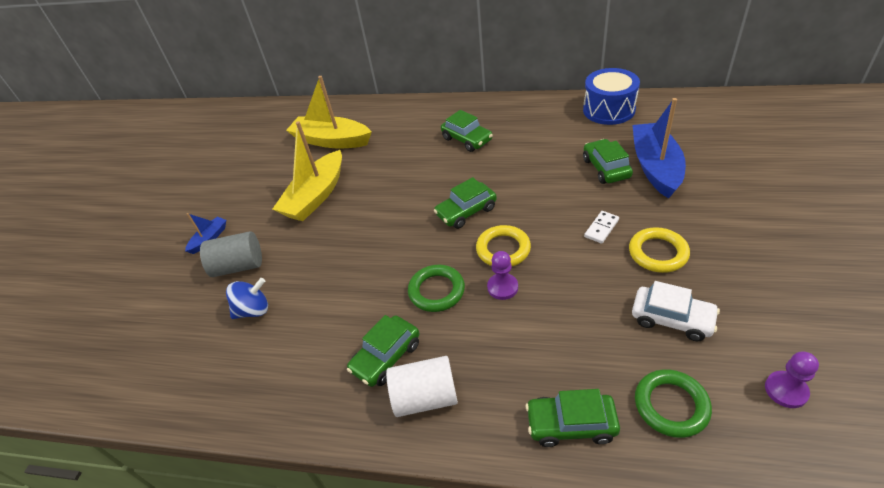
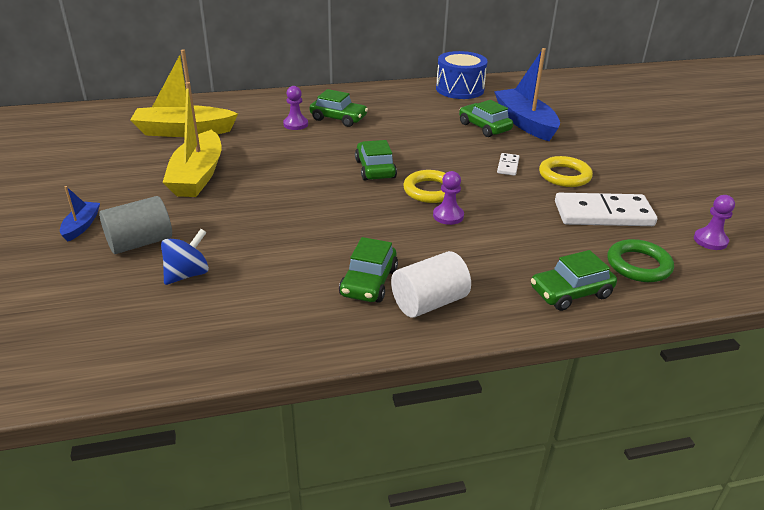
camera: 30 degrees left, 10 degrees down
(425, 143) = (295, 124): none -> purple pawn
(436, 291) = (386, 228): green ring -> none
(466, 211) = (375, 169): green car -> green car turned 135 degrees clockwise
(672, 319) = (603, 214): white car -> white domino

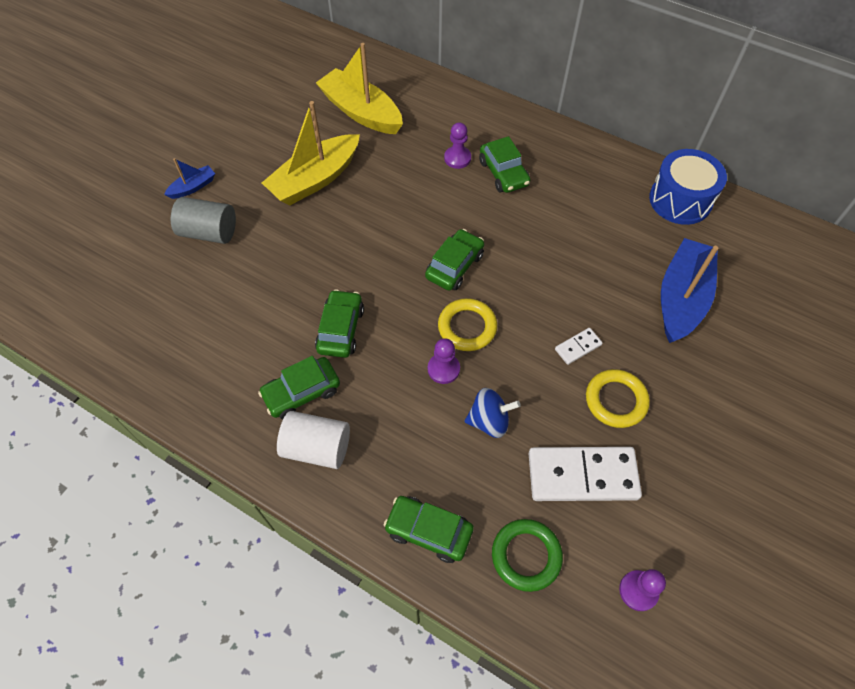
camera: 45 degrees right, 25 degrees up
(187, 274) = (204, 289): blue spinning top -> blue spinning top (489, 421)
(484, 127) = (628, 276): green car -> green car (340, 329)
(603, 214) = (582, 475): white domino -> white domino turned 45 degrees counterclockwise

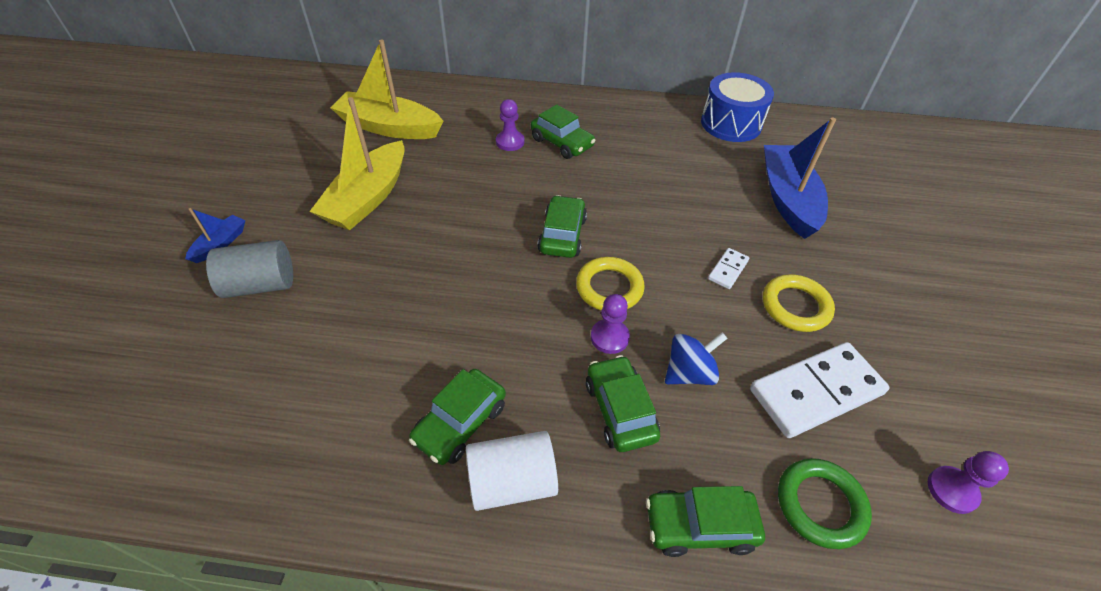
camera: 25 degrees left, 10 degrees down
(340, 329) = (472, 336): green car -> green car (620, 410)

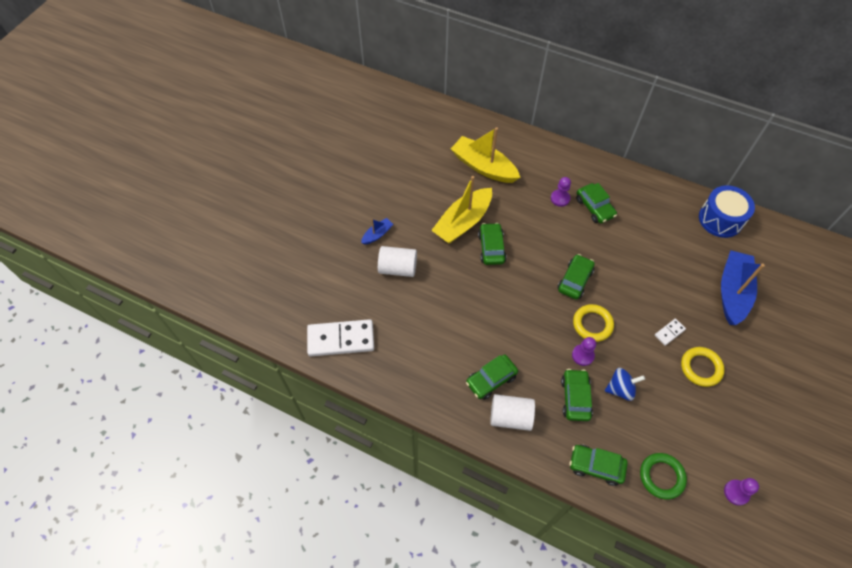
camera: 20 degrees right, 10 degrees up
(260, 284) = (398, 268): grey cylinder -> white cylinder
(420, 221) = (491, 248): none -> green car
(815, 391) = (688, 420): white domino -> white domino (341, 339)

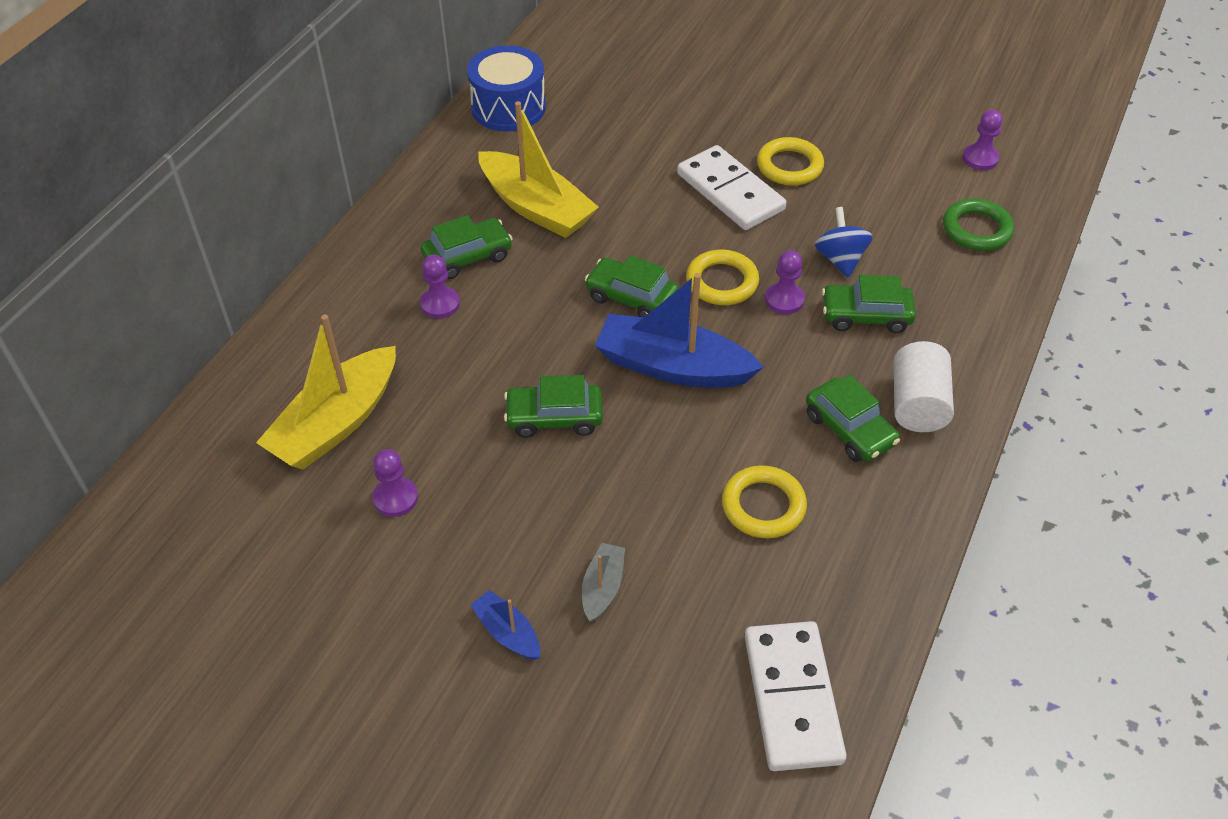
camera: 90 degrees left, 10 degrees down
(398, 268) = (603, 587): white cylinder -> grey boat
(441, 335) = (763, 506): none -> yellow ring
(444, 191) = (395, 498): none -> purple pawn
(463, 222) = (485, 464): yellow boat -> yellow boat (536, 207)
(596, 466) = (979, 300): green car -> none
(669, 332) = (730, 192): white domino -> white domino, size x2.18
(732, 292) = (651, 115): blue boat -> blue boat (673, 366)

